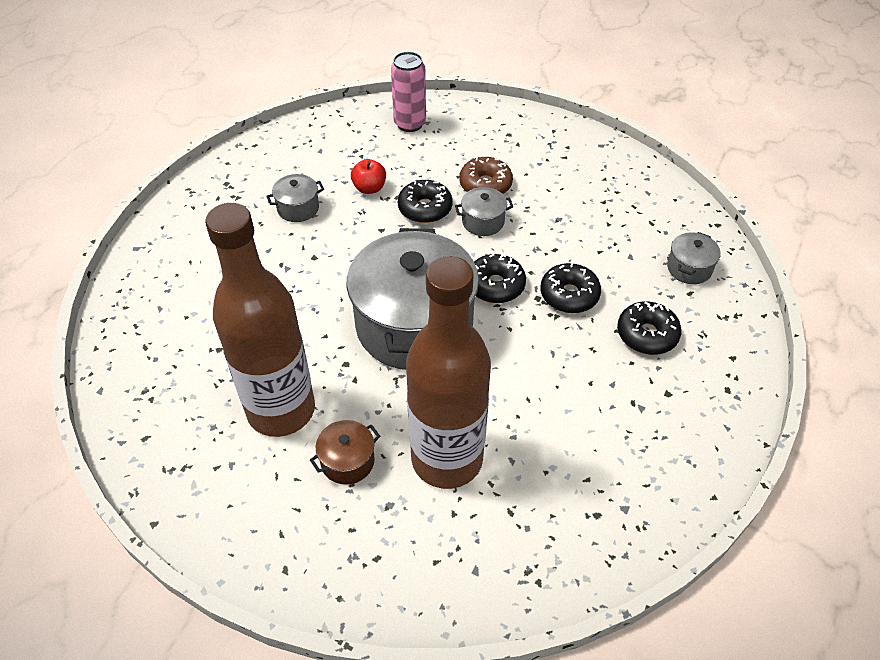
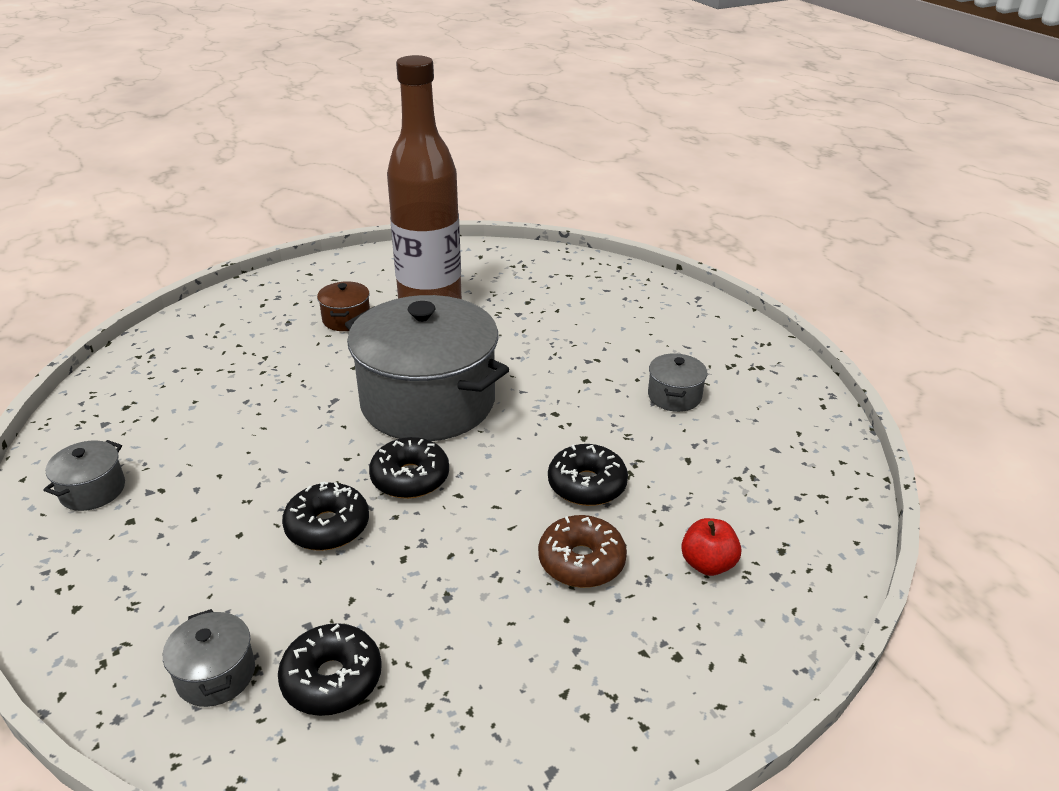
camera: 125 degrees right, 15 degrees down
(369, 188) = (665, 458): red apple -> red apple (707, 564)
(410, 124) = (783, 554): pink can -> none
(447, 459) = (280, 360): brown bottle -> none
(483, 222) = (515, 521): grey pot -> grey pot (92, 490)
(647, 334) = (201, 555): black donut -> black donut (332, 679)

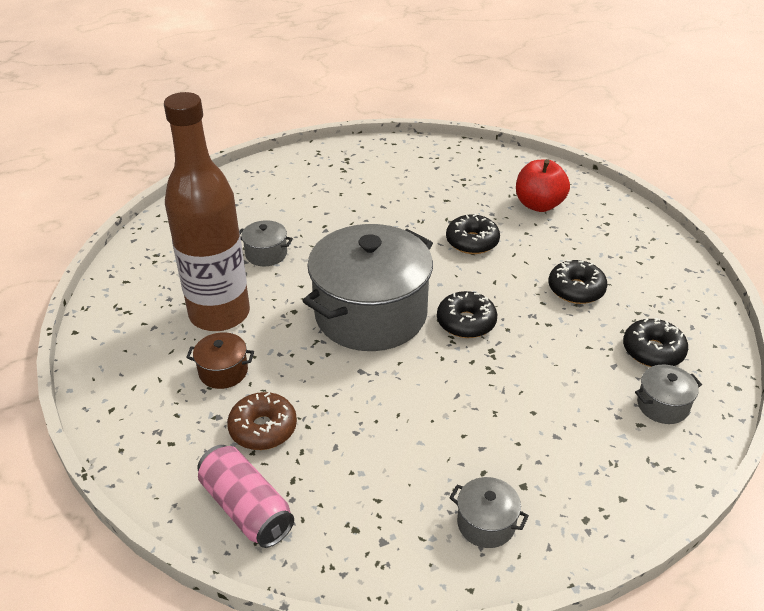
camera: 85 degrees left, 5 degrees up
(175, 348) = (246, 508): none -> pink can
(327, 527) = (521, 363): black donut -> black donut (576, 289)
(581, 561) = (542, 249): brown donut -> brown donut (263, 428)
(674, 396) = (377, 196): grey pot -> grey pot (266, 254)
(707, 564) = (539, 205): red apple -> red apple, size x1.58

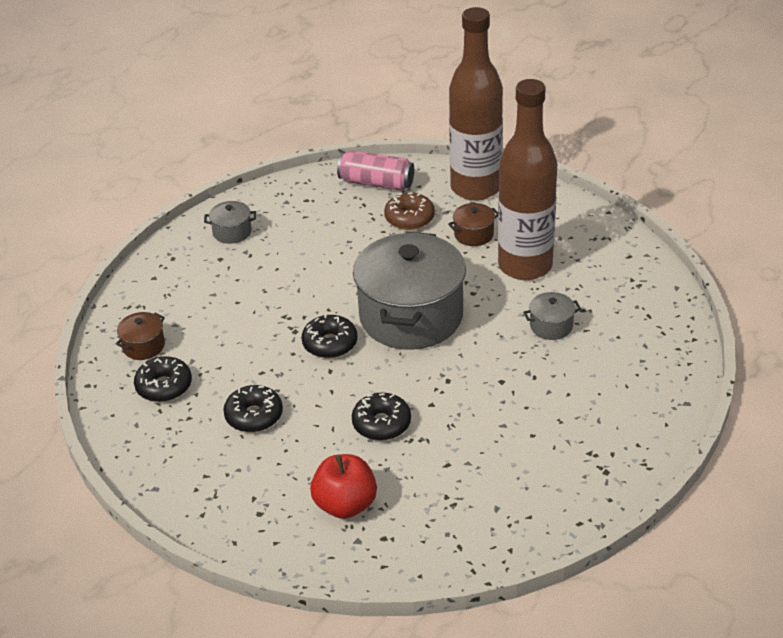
camera: 150 degrees right, 0 degrees up
(150, 433) = (475, 188): none -> brown bottle
(662, 405) = (143, 346): grey pot -> brown pot

